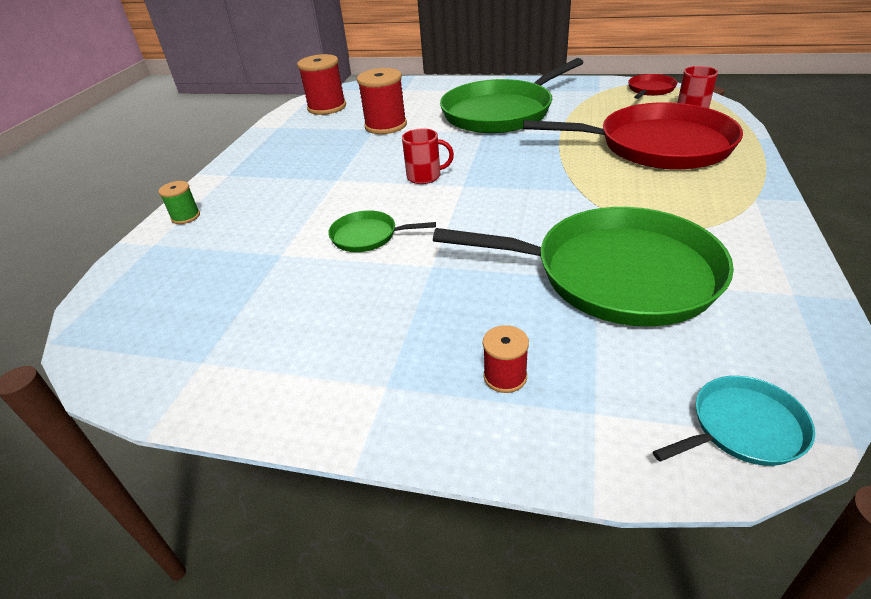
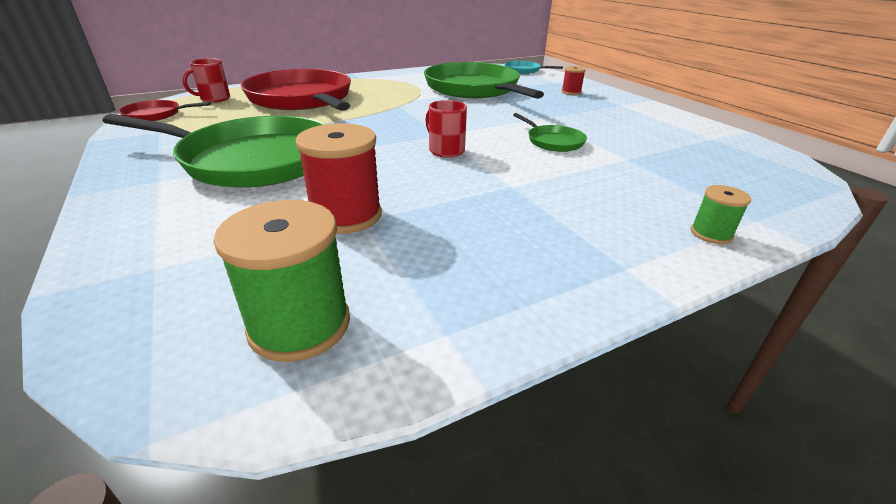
camera: 135 degrees left, 5 degrees down
(327, 107) = (300, 325): red spool -> green spool

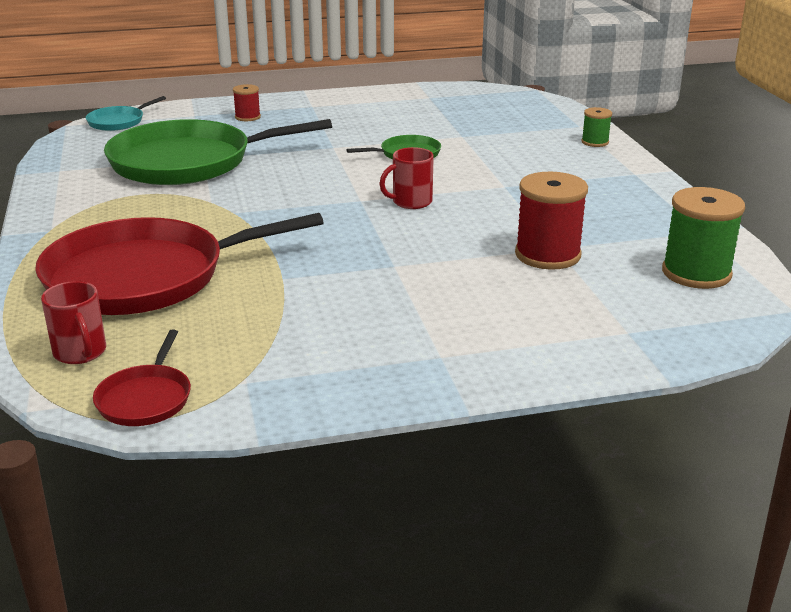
camera: 75 degrees left, 5 degrees down
(253, 160) = (395, 303): green pan -> none

